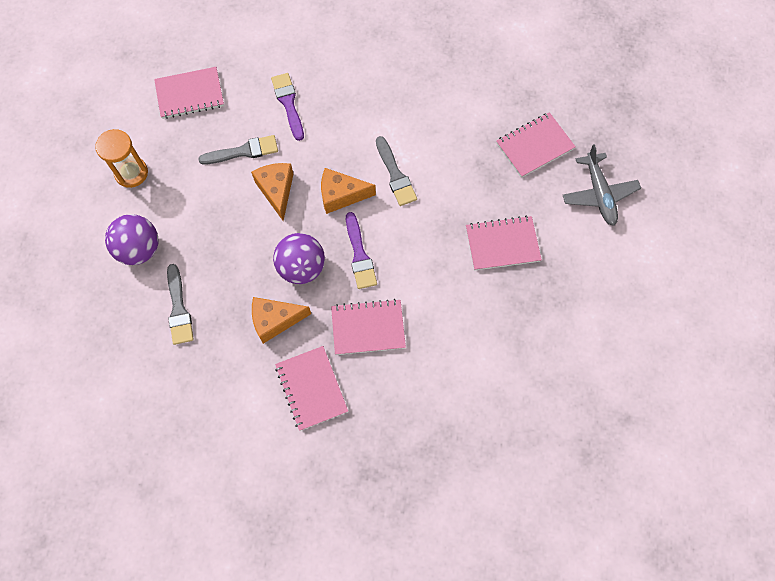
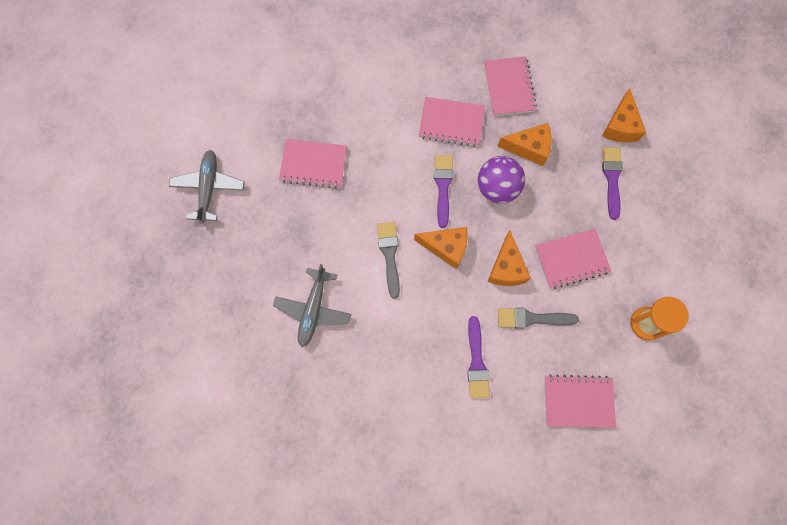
camera: 165 degrees left, 5 degrees up
(139, 249) = (643, 242): purple ball -> none
(174, 373) = (620, 126): none -> orange cheese
(178, 308) = (612, 179): grey brush -> purple brush
(452, 110) = (313, 310): none -> grey plane
(534, 146) = (247, 250): pink notebook -> pink notebook (571, 259)

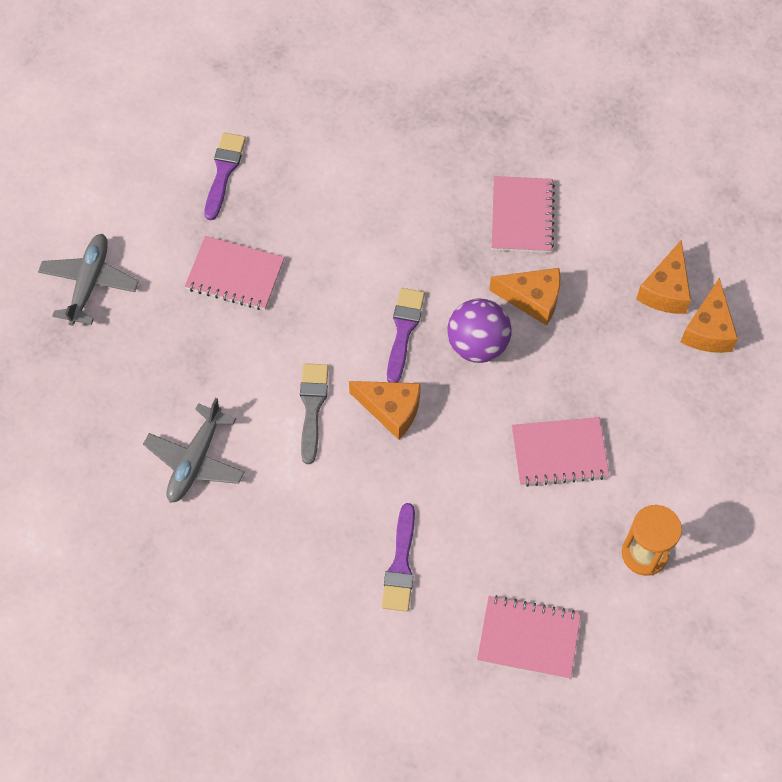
camera: 10 degrees right, 10 degrees down
(451, 122) = (433, 250): pink notebook -> none
(506, 268) = (467, 449): orange cheese -> orange cheese (708, 329)
(532, 318) = (488, 520): grey brush -> none
(612, 179) = (638, 357): purple brush -> purple brush (224, 172)

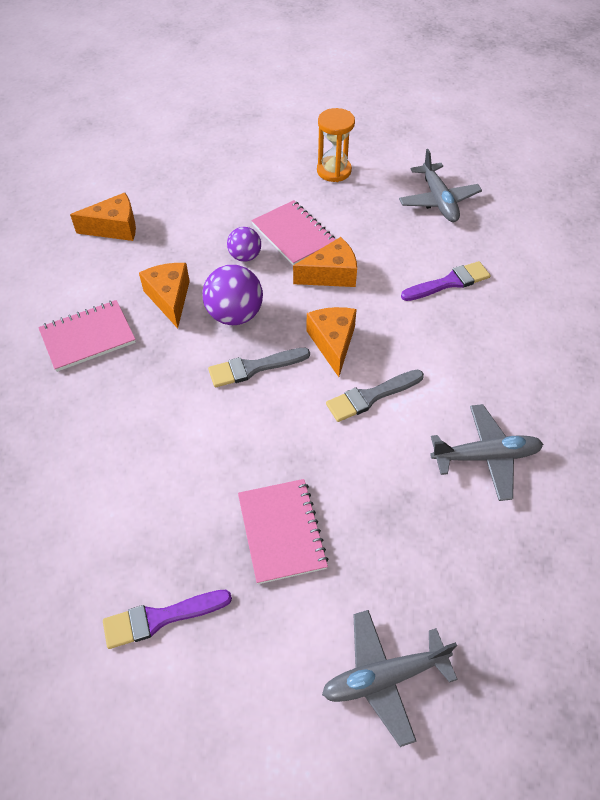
camera: 120 degrees left, 10 degrees down
(404, 331) = (254, 367): purple brush -> grey brush
(528, 638) = (438, 200): pink notebook -> grey plane
(552, 390) = (245, 256): none -> purple ball
(708, 329) = (137, 196): orange cheese -> orange cheese (331, 274)

